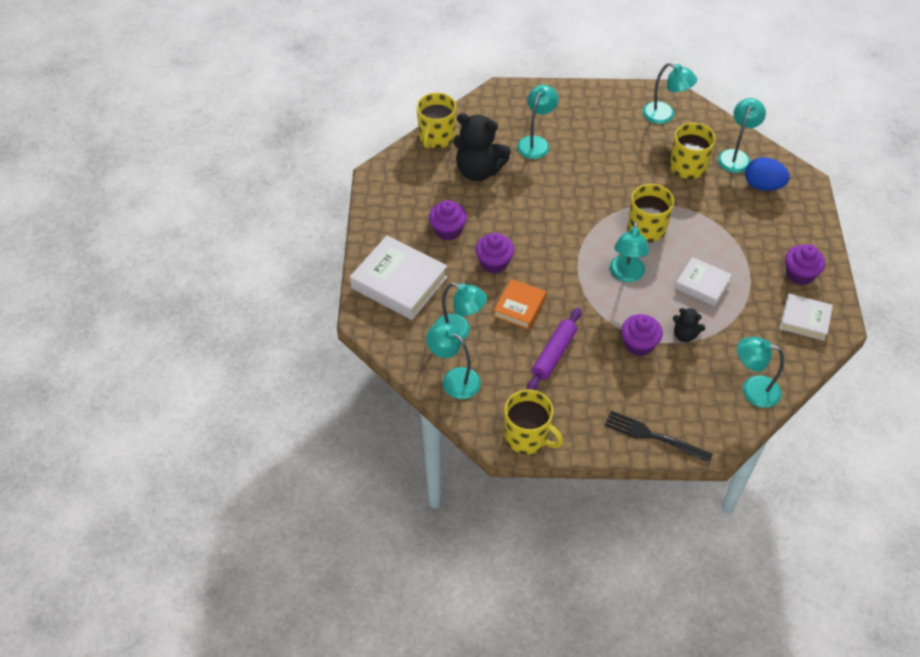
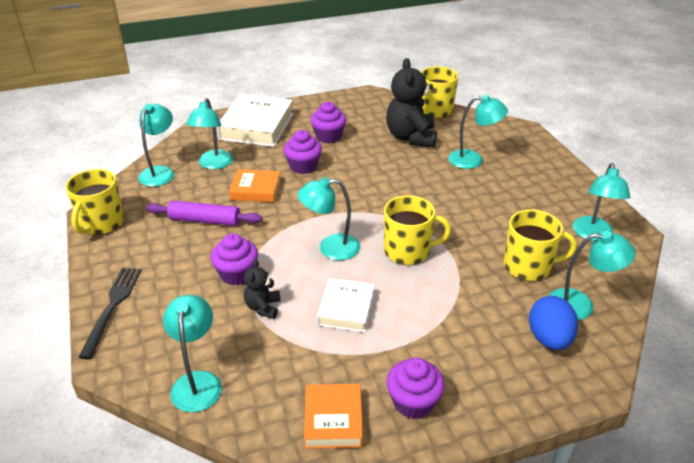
camera: 70 degrees right, 15 degrees down
(804, 320) = (333, 420): white book -> orange book

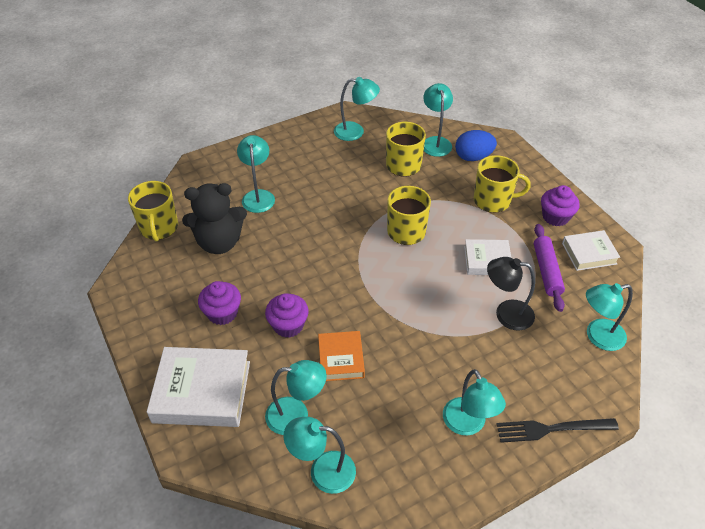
camera: 100 degrees left, 10 degrees up
(101, 223) = (437, 497): yellow mug -> yellow mug (493, 200)
(205, 220) = (404, 391): purple rolling pin -> purple rolling pin (546, 271)
(237, 274) = (474, 342): purple cupcake -> none
(263, 307) = (506, 313): black teddy bear -> black lamp
(330, 248) = (417, 281): turquoise lamp -> turquoise lamp (468, 425)
(333, 420) = (589, 253): orange book -> white book

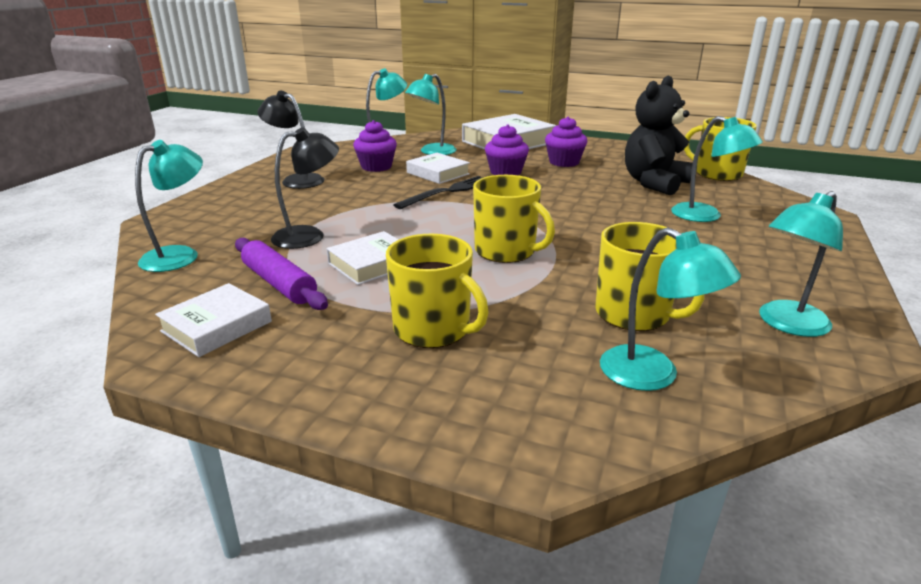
camera: 140 degrees right, 20 degrees down
(341, 359) = (438, 173): orange book -> white book
(468, 425) = (296, 180): turquoise lamp -> black lamp
(473, 157) = (550, 383): blue egg -> none
(493, 200) = (433, 329): yellow mug -> yellow mug turned 105 degrees counterclockwise
(552, 429) = (216, 197): black fork -> black fork (447, 192)
(555, 217) = (303, 352): purple cupcake -> purple cupcake (376, 167)

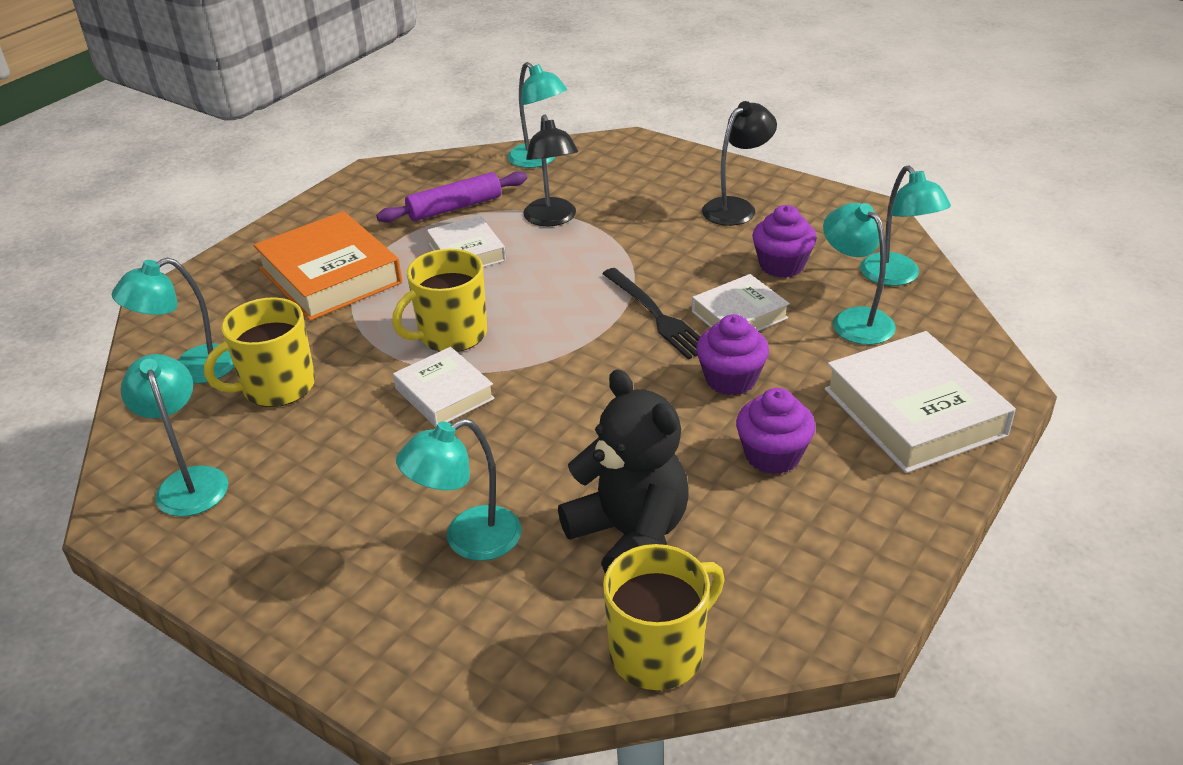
camera: 105 degrees right, 10 degrees up
(217, 326) = (400, 186): white book -> white book (444, 394)
(433, 329) = (330, 276): yellow mug -> orange book

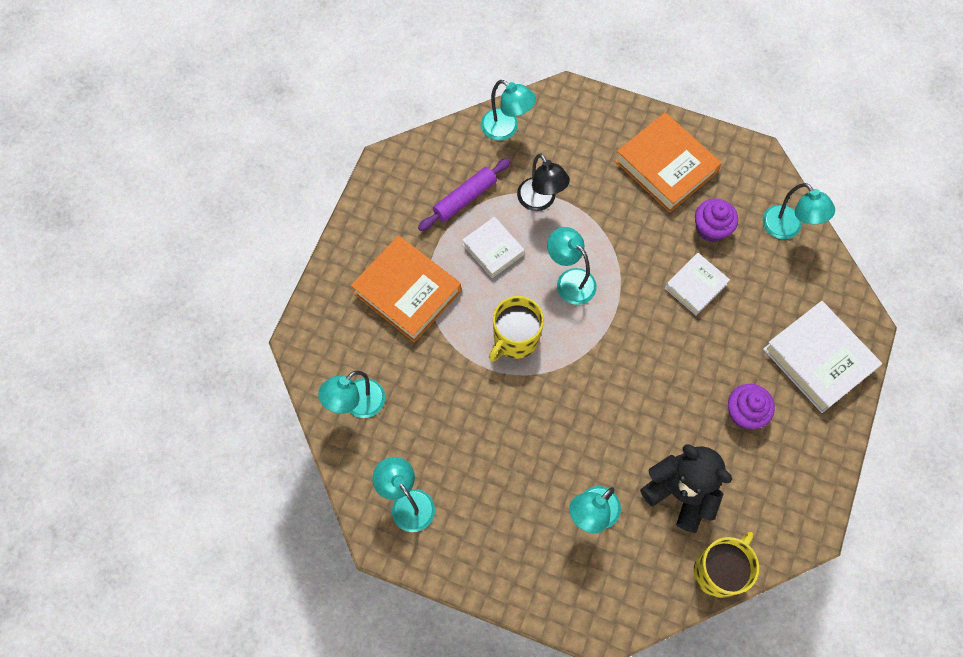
camera: 15 degrees left, 30 degrees up
(277, 387) = (422, 410): yellow mug -> none
(444, 394) = (532, 396): white book -> none
(656, 315) = (642, 296): black fork -> none
(730, 379) = (705, 350): purple cupcake -> none
(736, 207) = (665, 166): black lamp -> orange book
(854, 319) = (768, 278): turquoise lamp -> turquoise lamp (570, 280)

